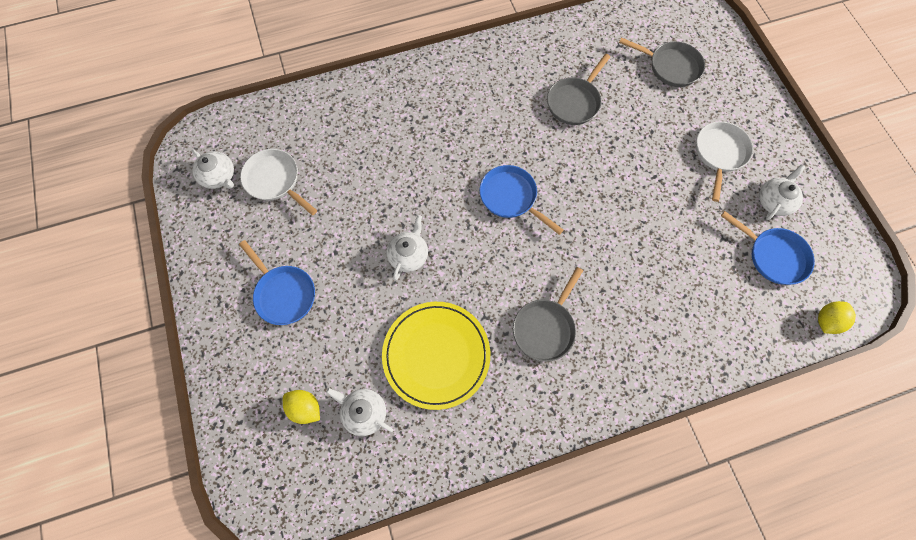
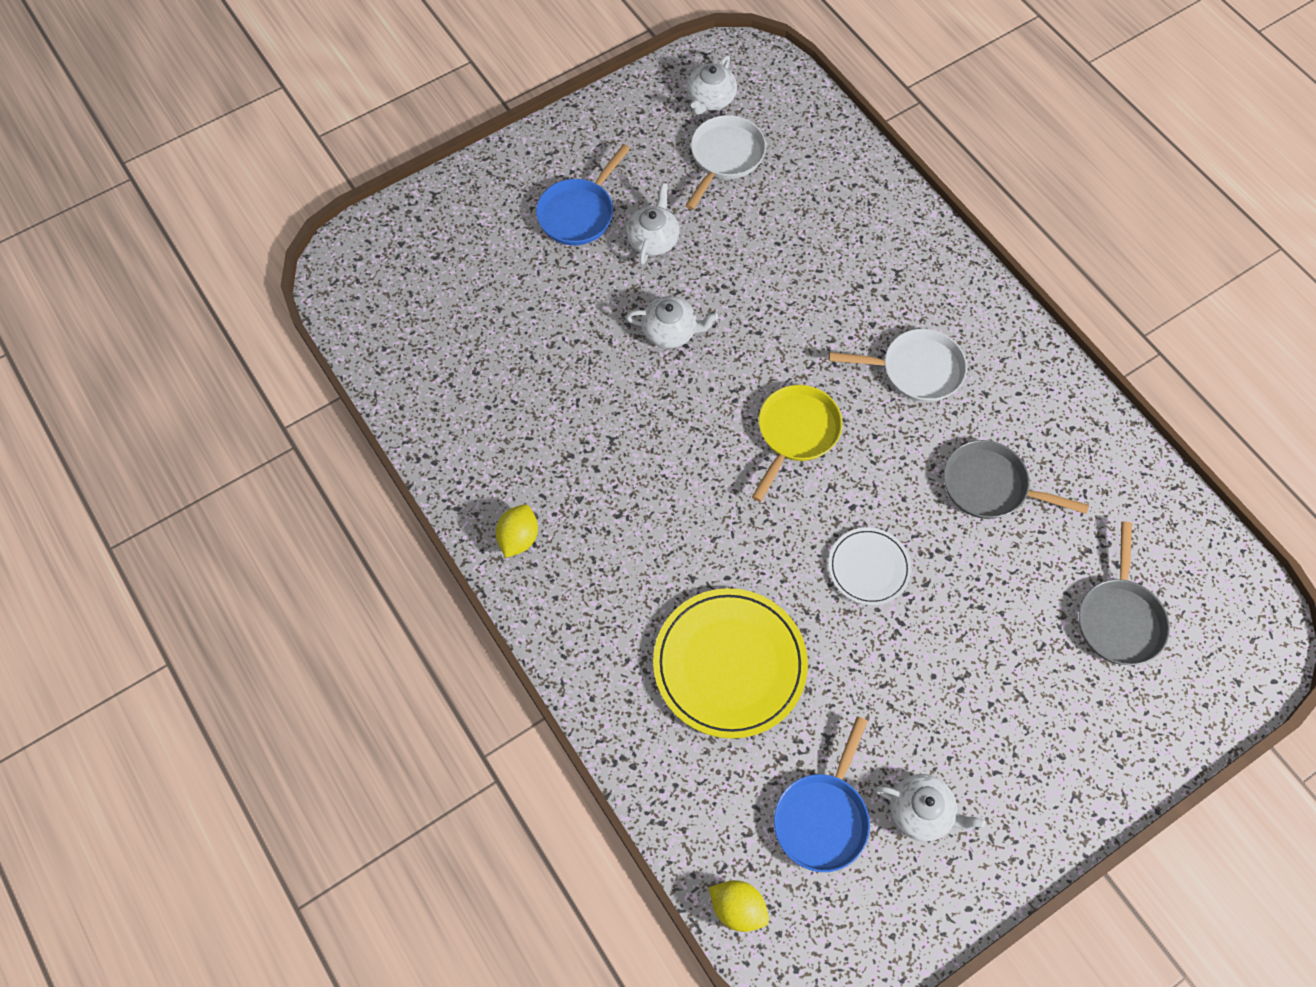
camera: 75 degrees right, 5 degrees down
(305, 408) = (449, 276): yellow lemon -> yellow lemon (518, 538)
(364, 412) = (458, 336): white teapot -> white teapot (653, 239)
(436, 355) = (546, 395): yellow plate -> yellow plate (729, 664)
(511, 197) = (796, 433): blue pan -> yellow pan
(545, 327) = (617, 514): grey pan -> none
(615, 183) = (869, 567): none -> white plate
(719, 154) = (978, 716): white pan -> white pan (916, 370)

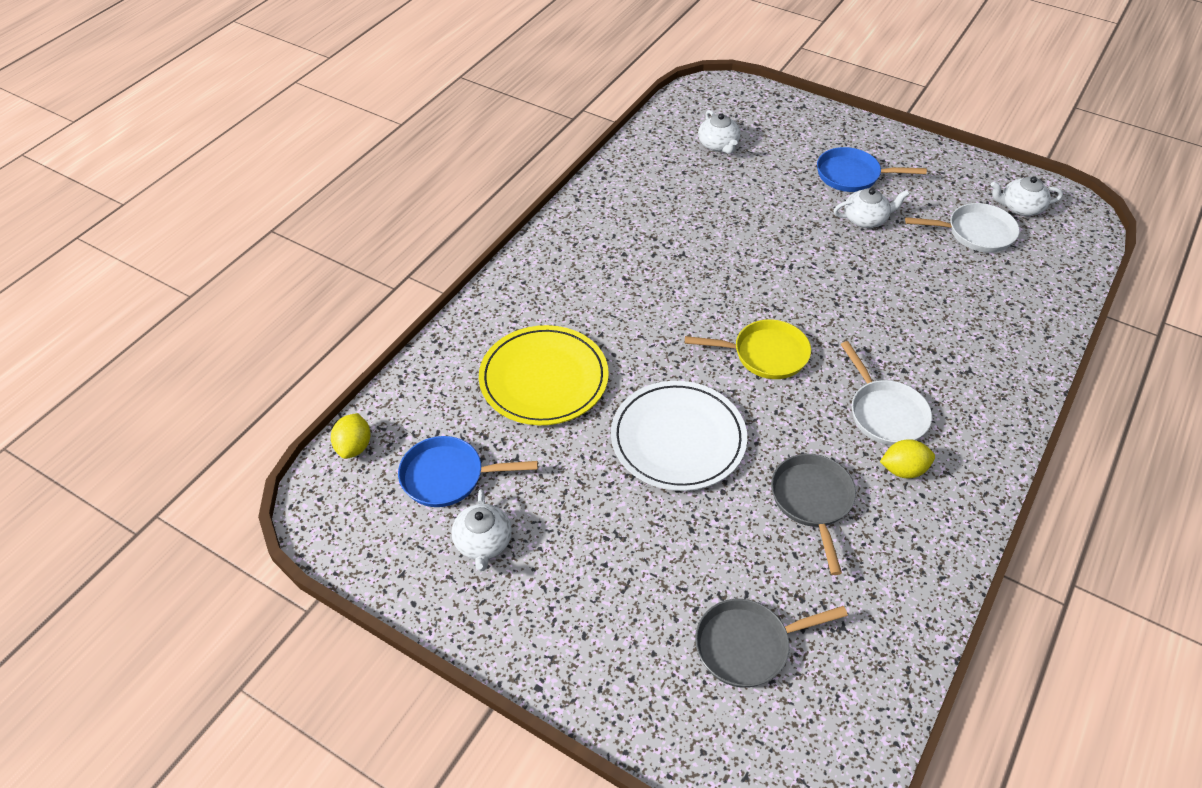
camera: 65 degrees right, 15 degrees down
(518, 538) = (574, 235): yellow lemon -> yellow lemon (903, 470)
(670, 331) = (796, 254): white teapot -> white teapot (718, 145)
(869, 567) = (678, 439): white plate -> white plate, size x1.80

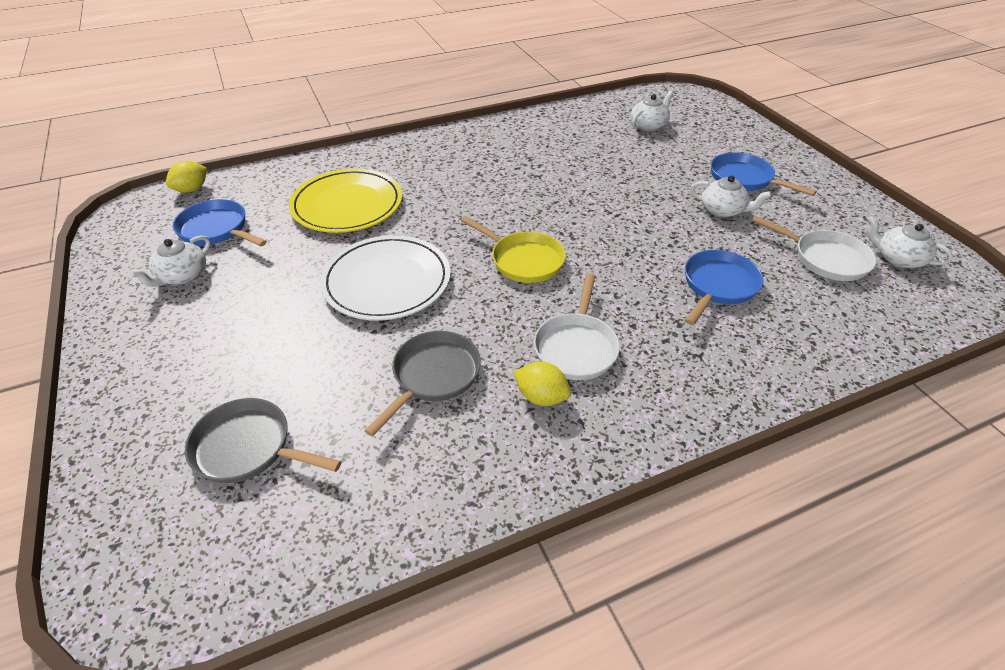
camera: 35 degrees right, 5 degrees down
(718, 145) = (649, 125): white teapot -> white teapot turned 150 degrees counterclockwise
(928, 300) = (718, 286): none -> blue pan

